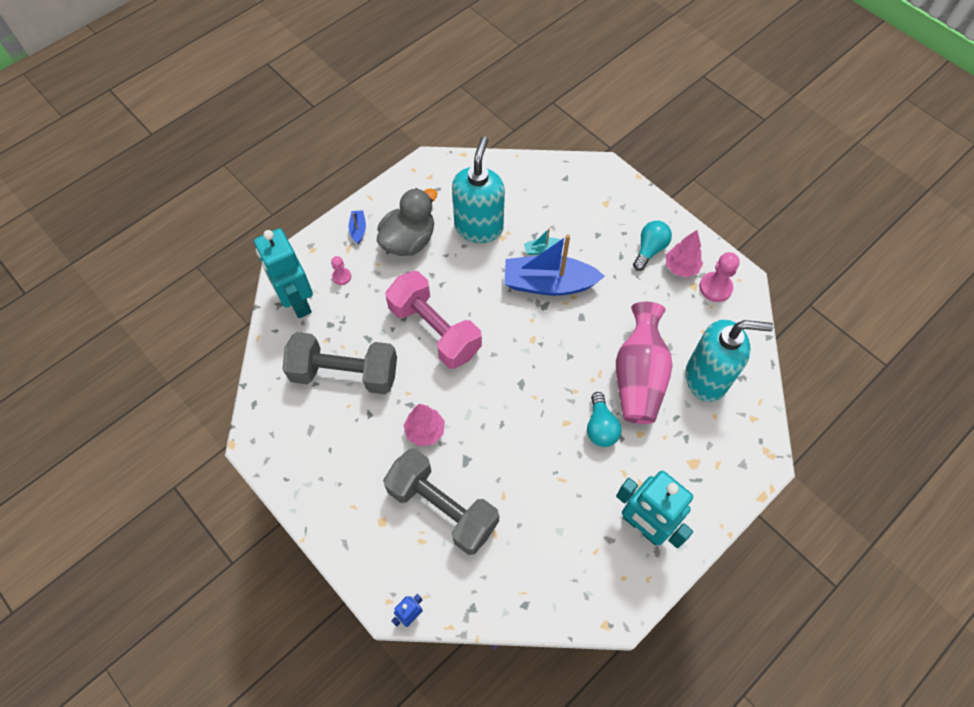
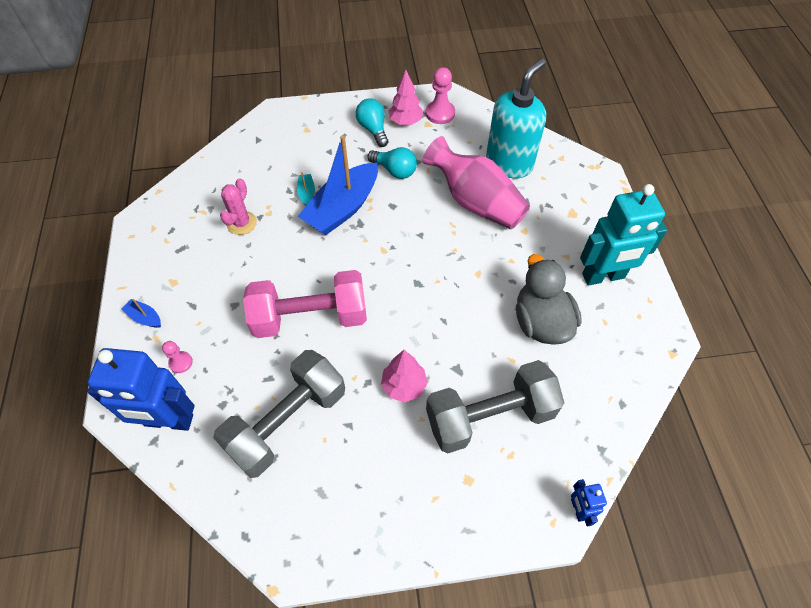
camera: 55 degrees left, 5 degrees down
(297, 302) = (168, 421): turquoise robot -> blue robot
(409, 241) = (200, 283): grey duck -> grey duck (541, 322)
(479, 227) = (241, 223): turquoise soap dispenser -> pink cactus
(542, 249) = (306, 193): turquoise boat -> turquoise boat turned 150 degrees clockwise
(600, 427) = (499, 252): turquoise light bulb -> turquoise light bulb (395, 170)

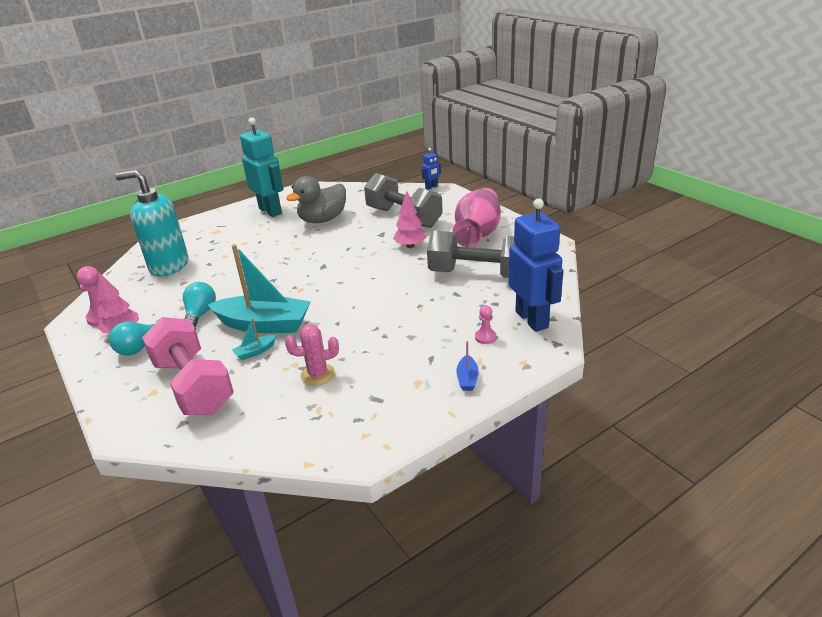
camera: 115 degrees left, 25 degrees down
(310, 317) = (390, 297): pink dumbbell -> pink dumbbell (193, 385)
(343, 208) = (264, 324): blue boat -> turquoise boat
(475, 202) = (223, 268): pink vase -> pink vase (477, 234)

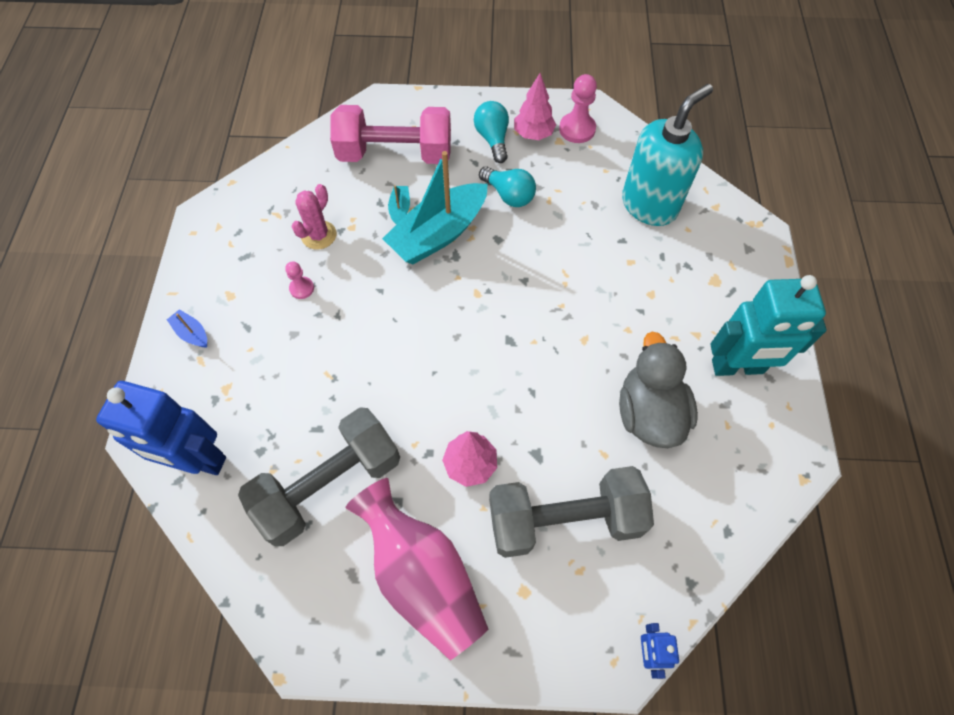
camera: 125 degrees right, 30 degrees up
(485, 337) = (222, 393): pink pawn -> pink pawn (302, 288)

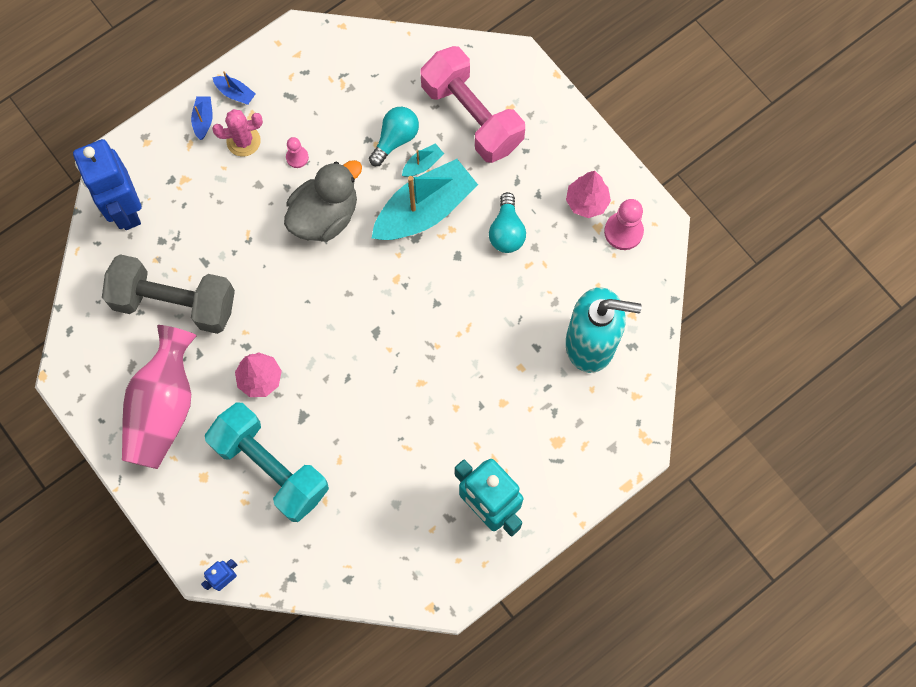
camera: 50 degrees right, 10 degrees up
(197, 292) = (235, 93): none -> blue boat
(319, 235) = (350, 128): pink cactus -> pink cactus (243, 141)
(438, 234) = (424, 210): turquoise boat -> turquoise boat turned 135 degrees clockwise
(493, 139) = (553, 175): turquoise light bulb -> turquoise light bulb (395, 139)
(564, 519) = (271, 467): grey dumbbell -> turquoise dumbbell
(649, 413) = (397, 469): grey duck -> grey duck (325, 216)

